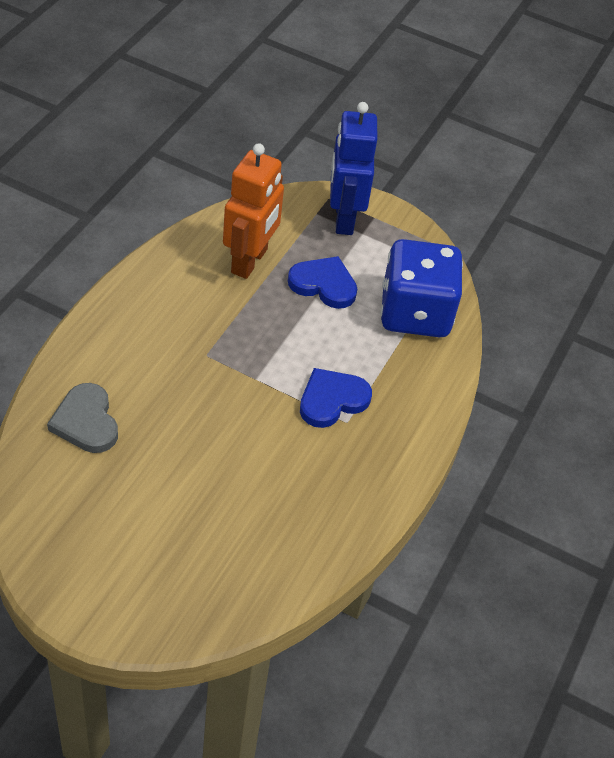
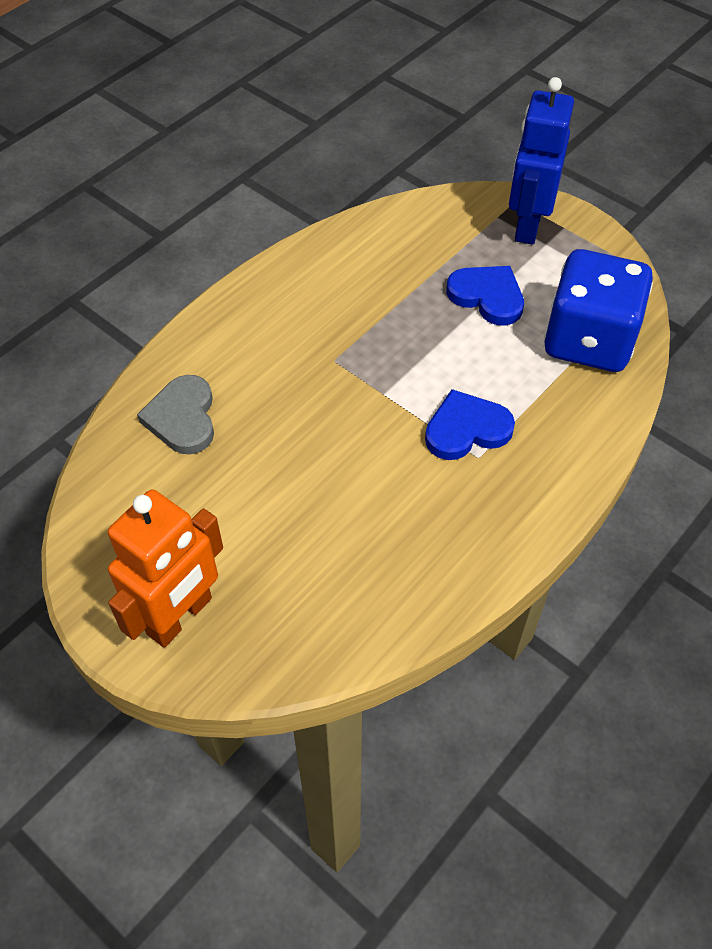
camera: 20 degrees right, 5 degrees up
(250, 261) = (408, 262): orange robot -> orange robot (180, 616)

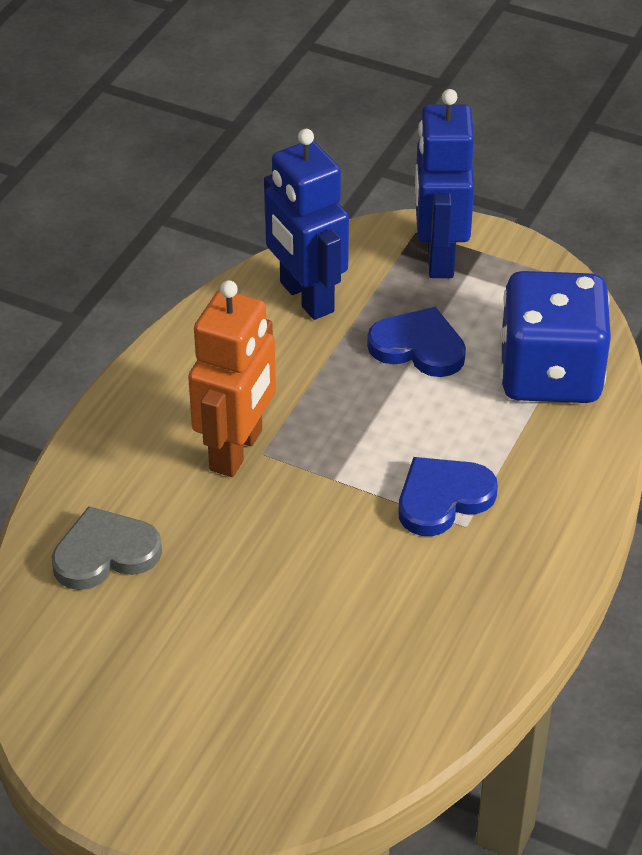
camera: 15 degrees left, 10 degrees down
(180, 616) = (184, 767): orange robot -> orange robot (237, 450)
(182, 418) = (105, 553): grey heart -> grey heart turned 90 degrees clockwise
(410, 239) = (306, 297): none -> blue robot

